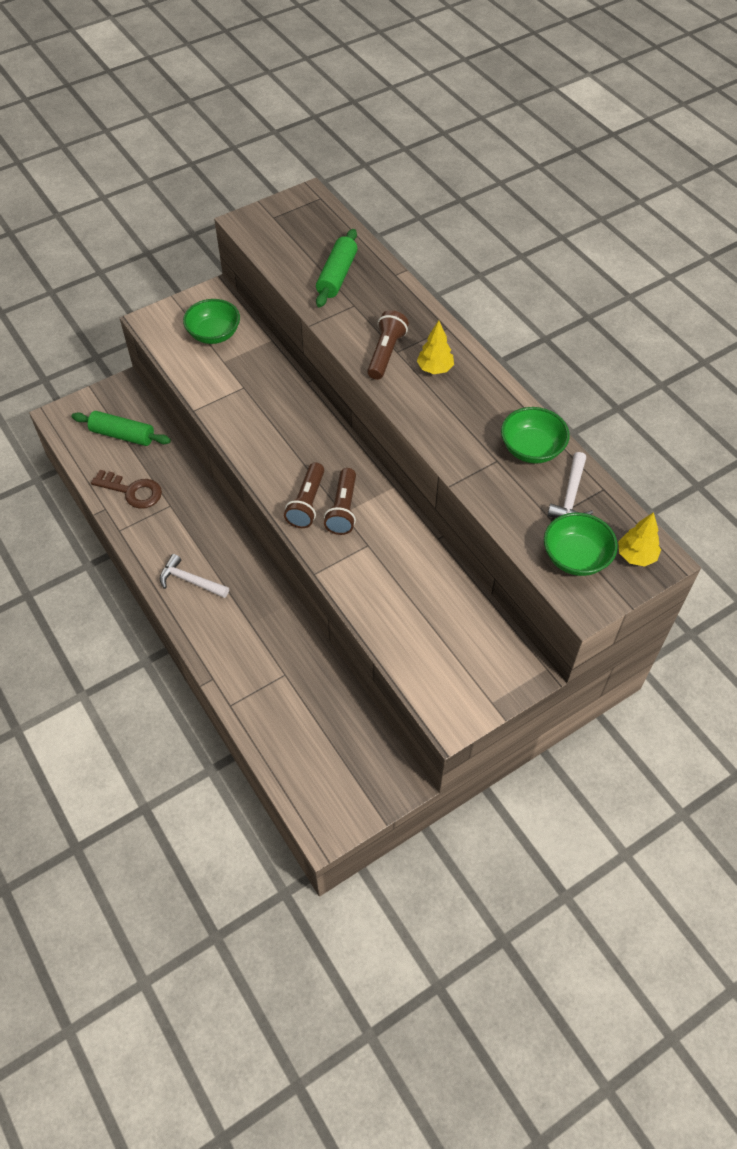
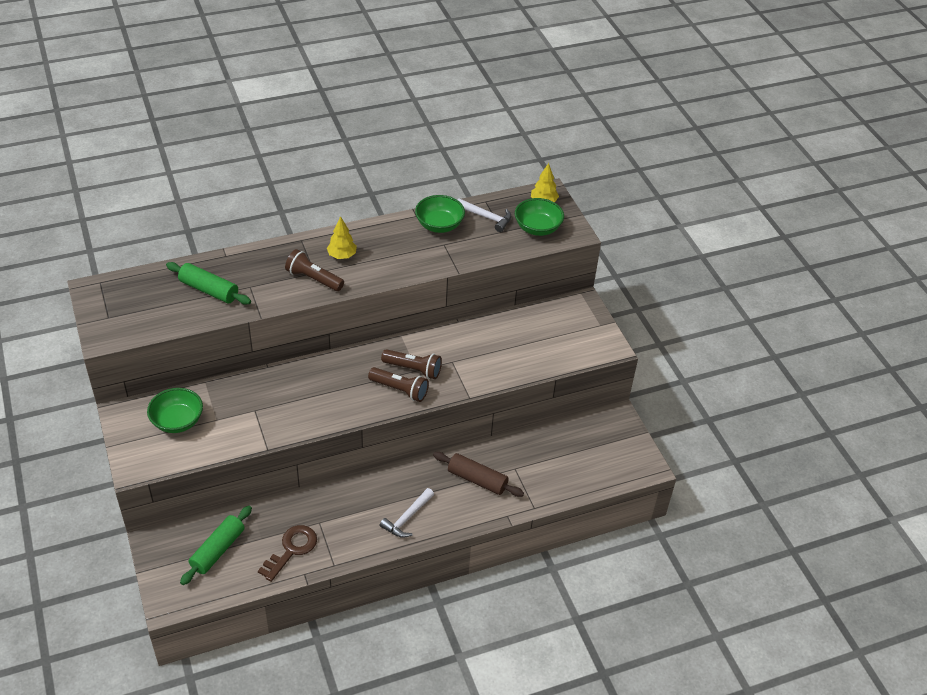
camera: 80 degrees left, 10 degrees down
(258, 638) = (477, 480): none -> brown rolling pin

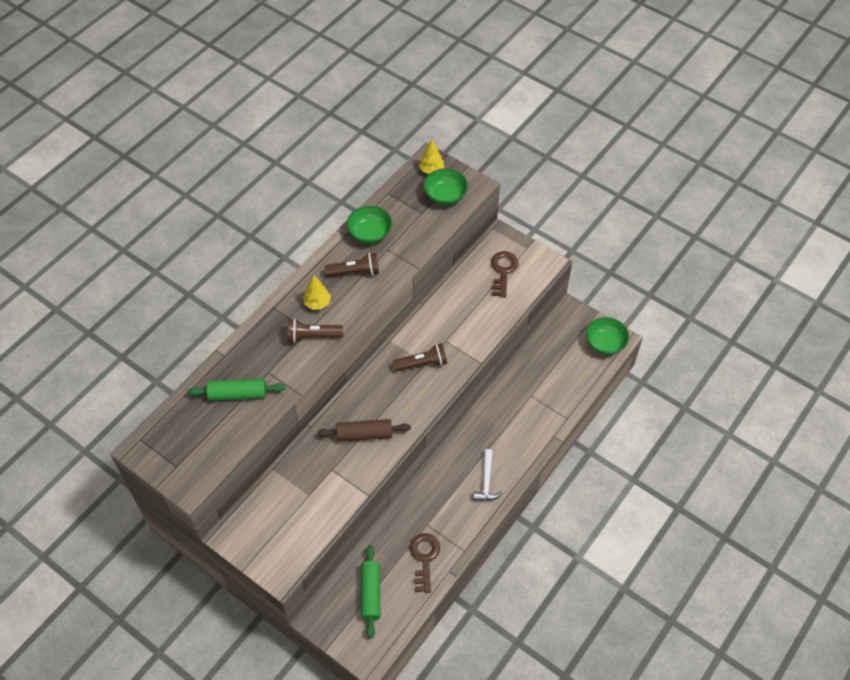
camera: 30 degrees left, 10 degrees up
(177, 421) = (279, 515): green bowl -> green bowl (605, 343)
(400, 390) = (426, 387): brown flashlight -> brown flashlight (355, 272)
(477, 480) = (511, 420): brown rolling pin -> brown rolling pin (364, 434)
(486, 217) = (400, 207): white hammer -> none
(559, 332) = (503, 271): none -> brown key

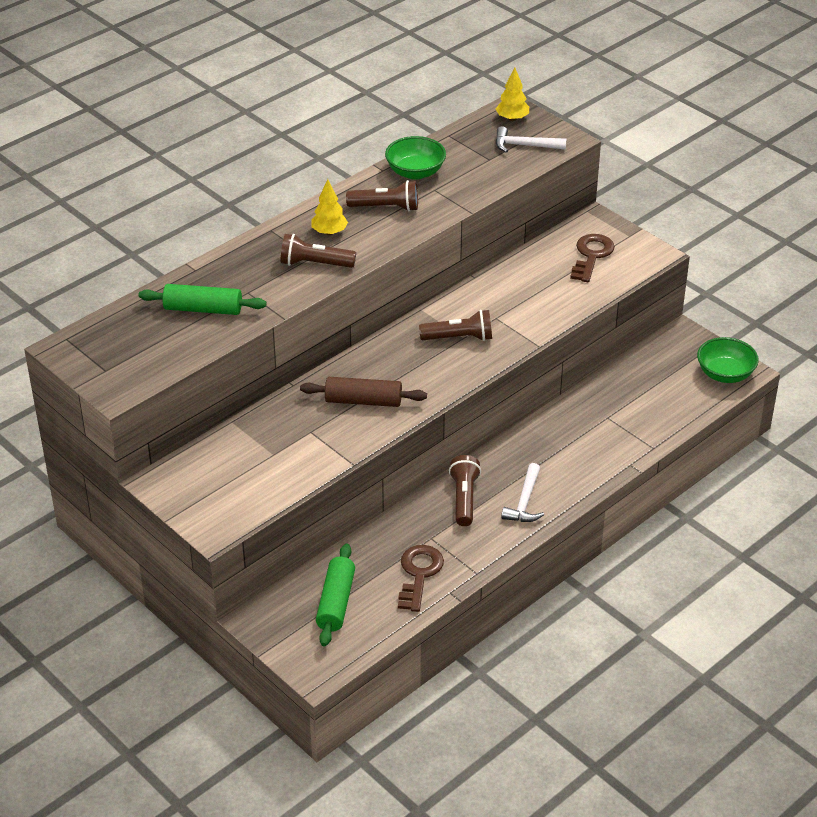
camera: 10 degrees right, 15 degrees down
(443, 485) = (464, 498): none -> brown flashlight
(445, 196) = (524, 146): green bowl -> white hammer

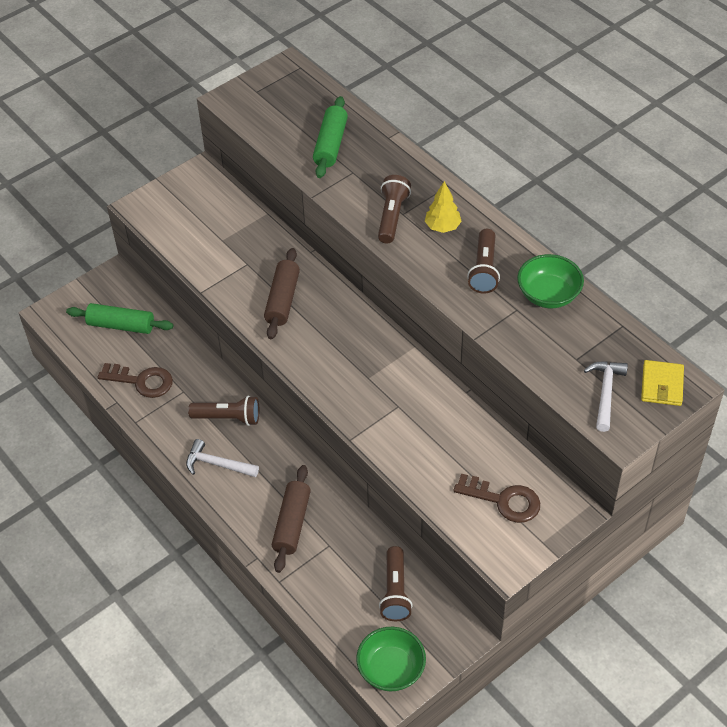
camera: 95 degrees right, 10 degrees up
(459, 338) = (368, 374): brown flashlight -> brown flashlight (395, 592)
(512, 118) = (662, 385): yellow tree -> yellow wallet
(588, 443) = (292, 523): none -> brown rolling pin

